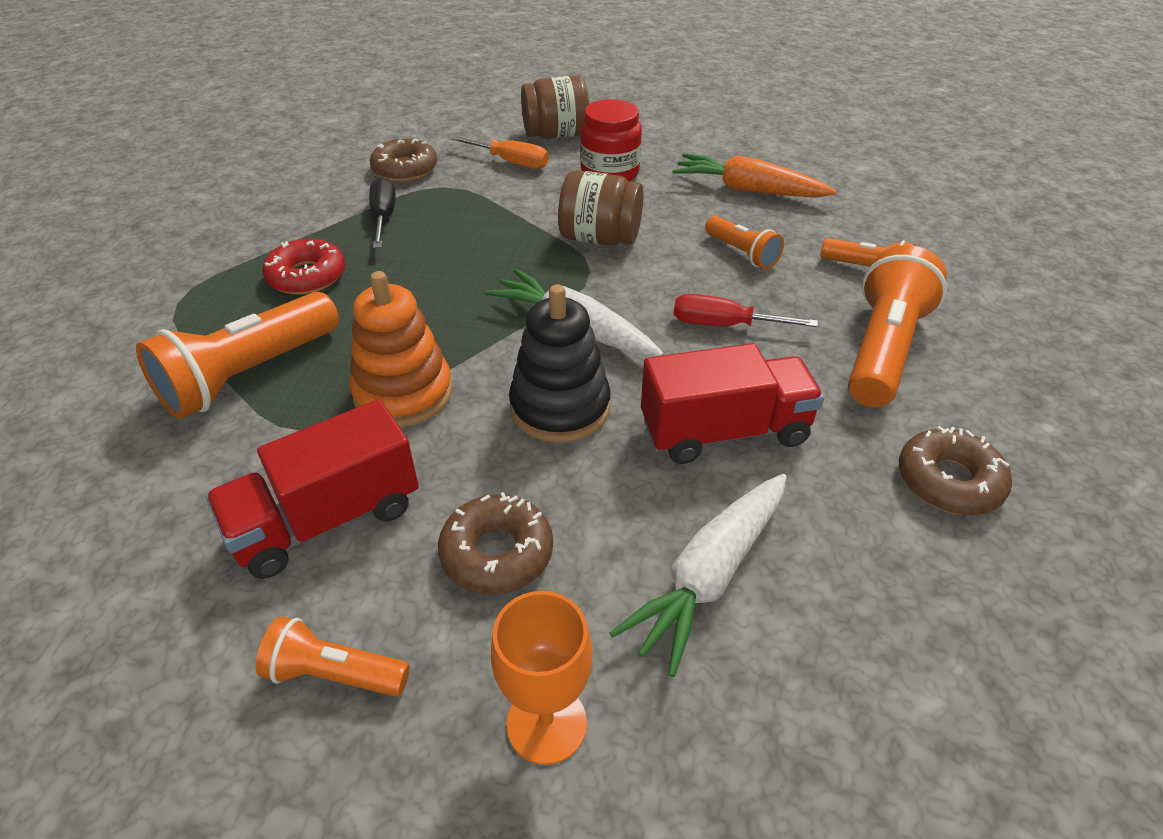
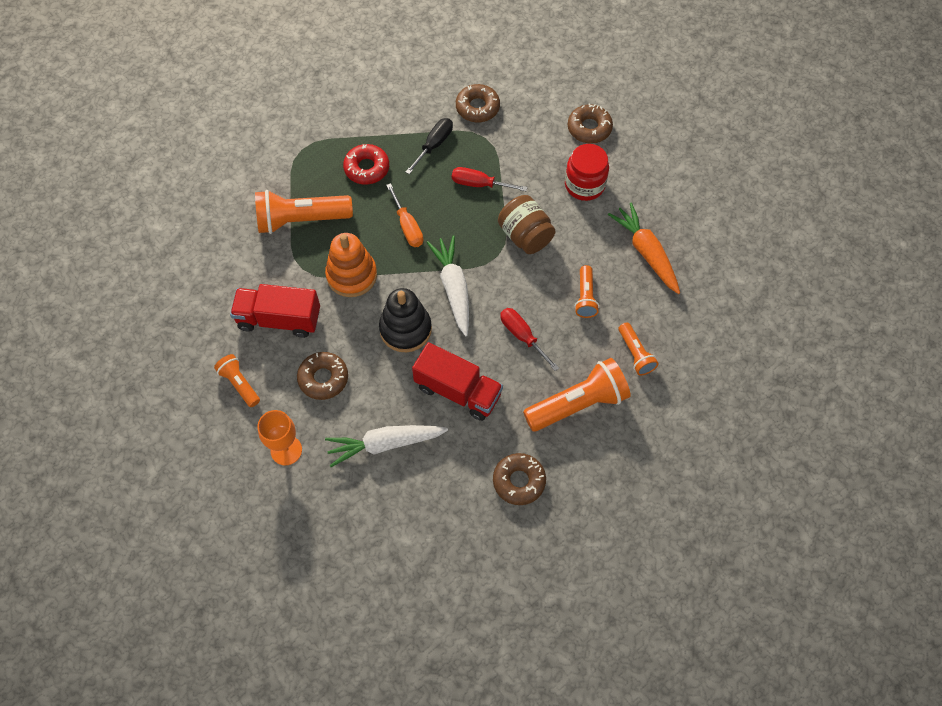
camera: 40 degrees right, 20 degrees up
(485, 223) = (479, 184): none -> red screwdriver
(511, 162) = (539, 138): orange screwdriver -> orange screwdriver (407, 226)
(556, 135) = (589, 128): brown jar -> brown donut

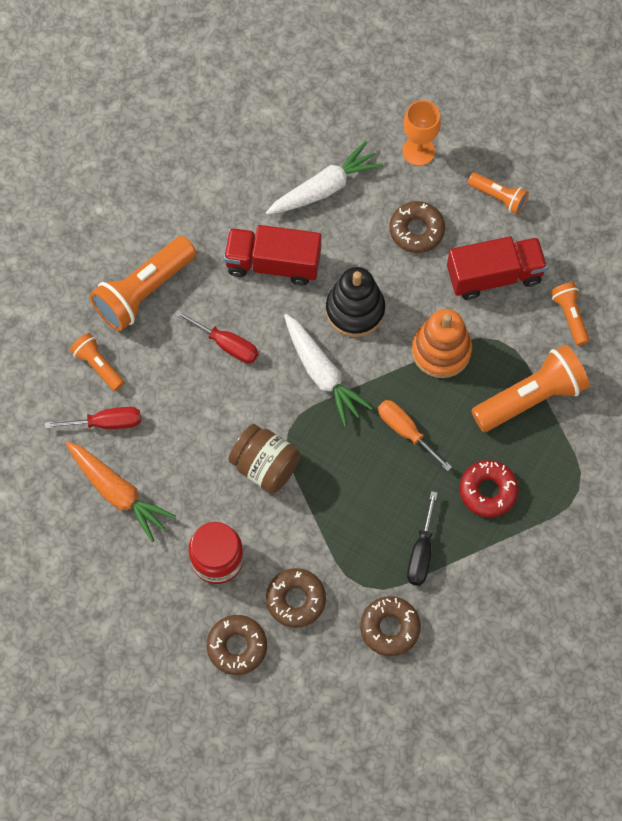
camera: 160 degrees right, 5 degrees up
(479, 184) = (344, 516): red screwdriver -> red screwdriver (106, 423)
(519, 481) = (179, 197): brown donut -> brown donut (296, 600)
(585, 297) = (172, 413): orange flashlight -> orange flashlight (570, 316)

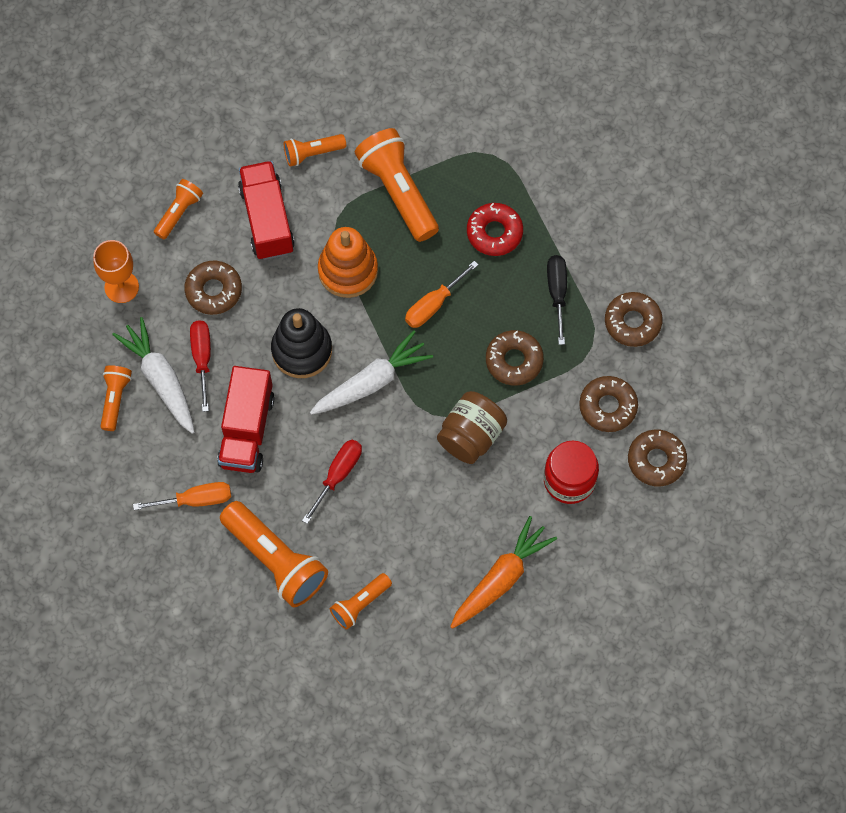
camera: 90 degrees left, 0 degrees up
(106, 423) = (424, 593): red screwdriver -> red screwdriver (202, 358)
(204, 222) = (195, 500): none -> orange screwdriver
(304, 151) = (115, 399): none -> orange flashlight
(346, 508) = (514, 361): none -> brown donut
(421, 552) = (557, 293): black screwdriver -> black screwdriver turned 105 degrees counterclockwise

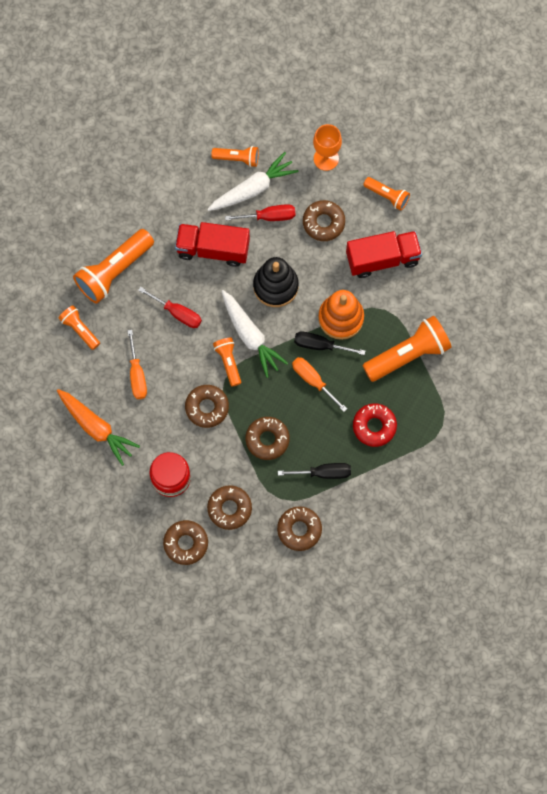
camera: 90 degrees right, 5 degrees up
(195, 500) = (160, 216): orange screwdriver -> orange screwdriver (137, 375)
(312, 153) = (439, 291): orange flashlight -> orange flashlight (228, 362)
(385, 296) = (320, 345): none -> black screwdriver
(471, 436) = (207, 407): brown jar -> brown donut

